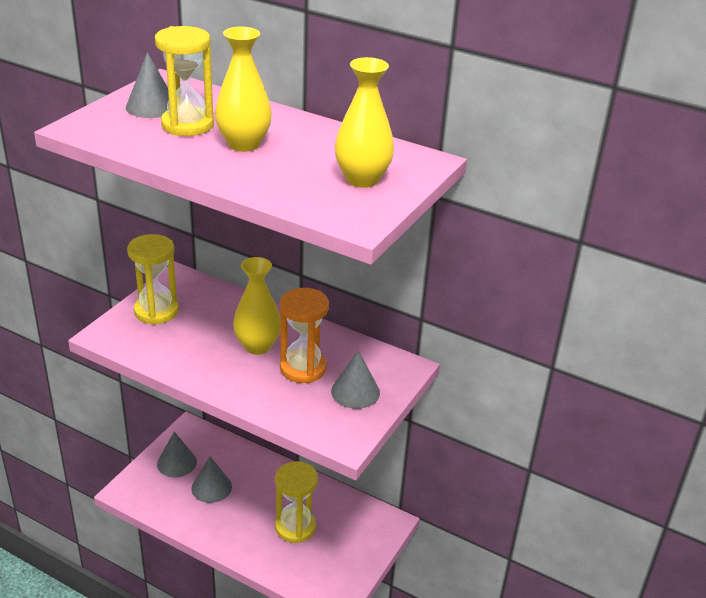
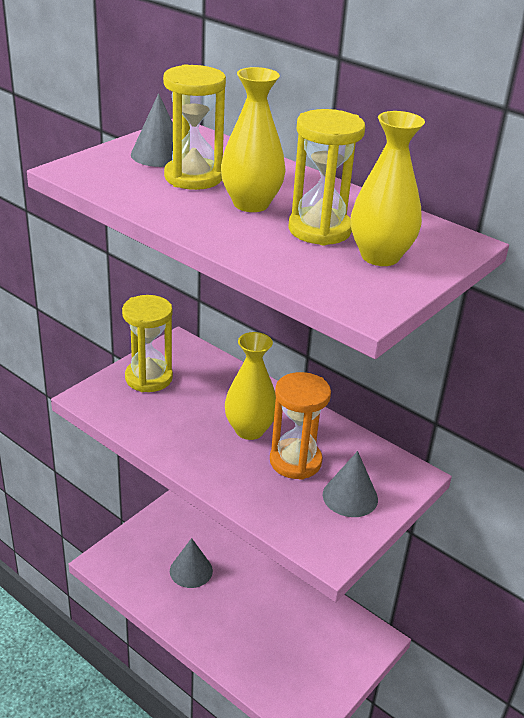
camera: 10 degrees right, 0 degrees up
(176, 462) = (159, 538): grey cone -> none
(295, 527) = (273, 629): yellow hourglass -> yellow hourglass (319, 230)

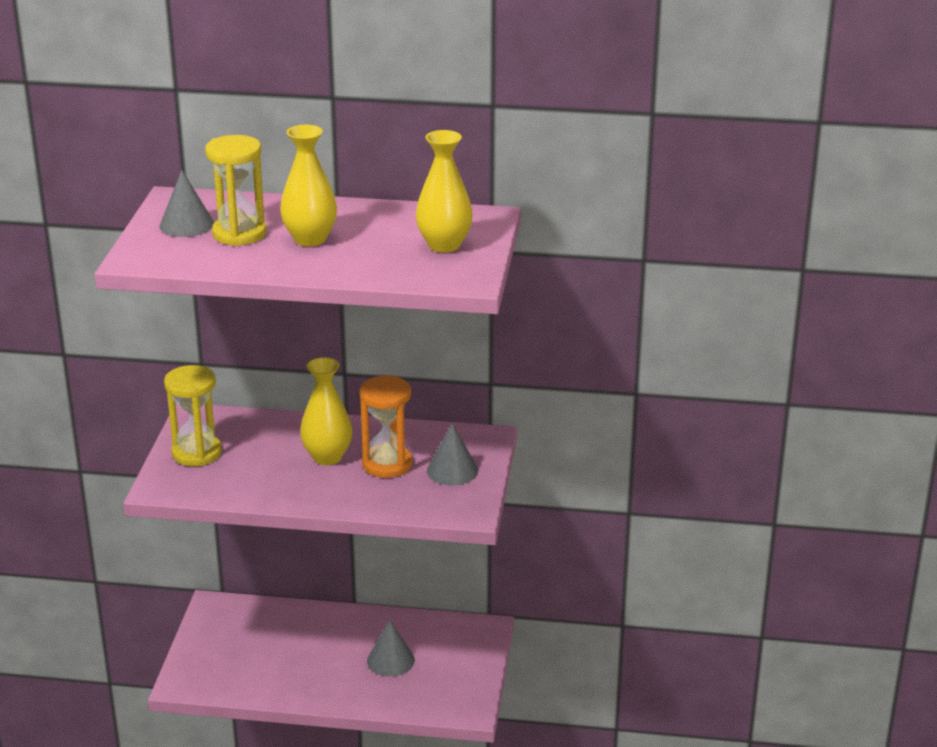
camera: 30 degrees left, 5 degrees down
(191, 570) = (275, 652): grey cone -> grey cone (390, 660)
(319, 230) = (382, 241): yellow hourglass -> none

